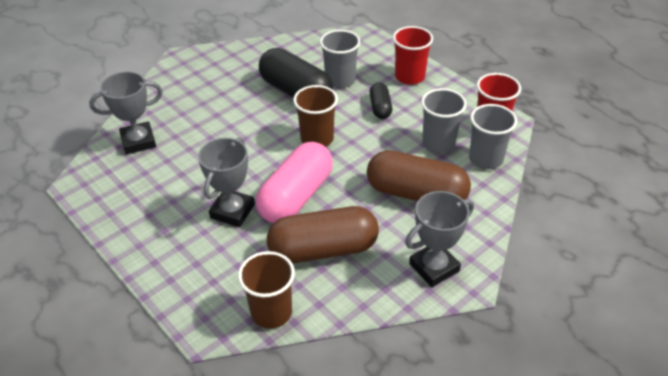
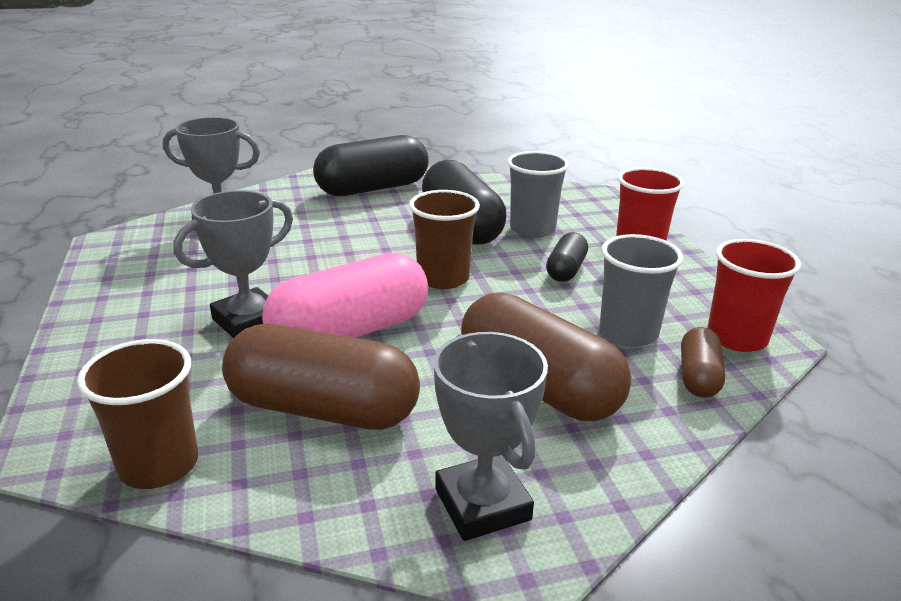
camera: 25 degrees right, 15 degrees down
(212, 76) = (373, 188): none -> black capsule
(434, 267) = (482, 504): grey trophy -> grey trophy turned 75 degrees clockwise
(486, 159) = (698, 377): grey cup -> brown capsule

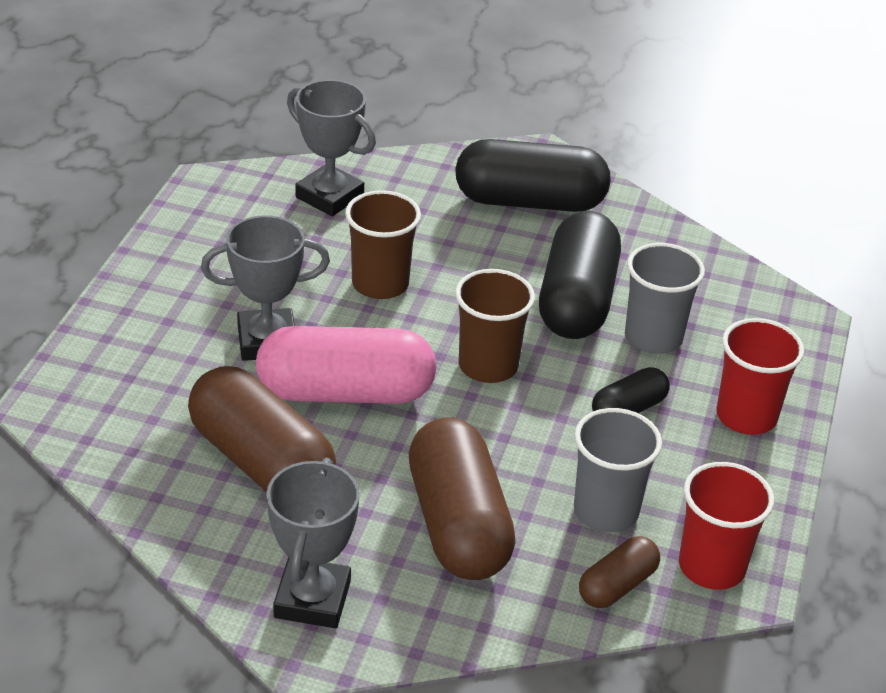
camera: 30 degrees right, 10 degrees up
(159, 465) = (112, 454): brown cup -> brown cup (380, 284)

